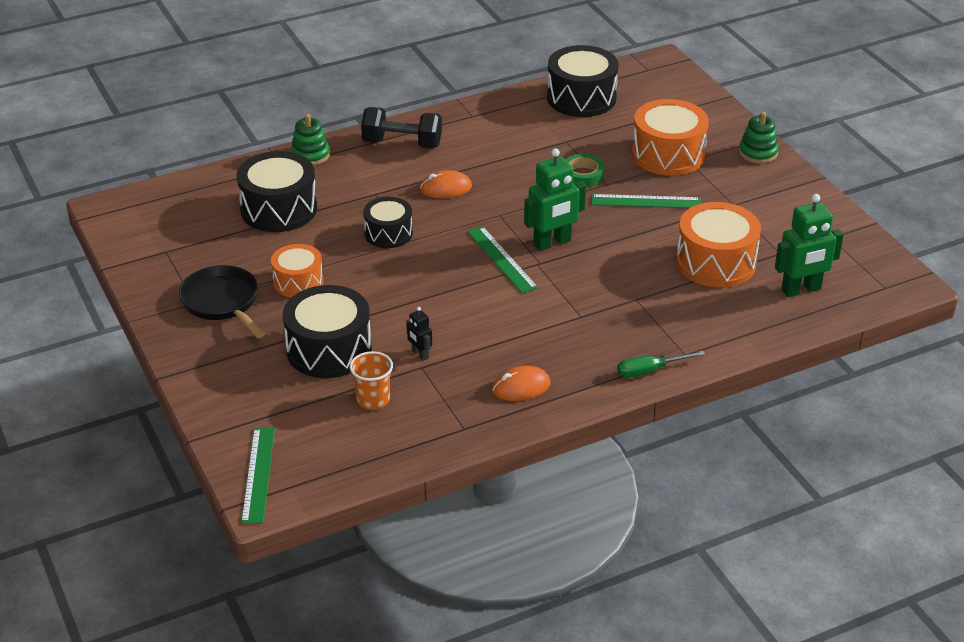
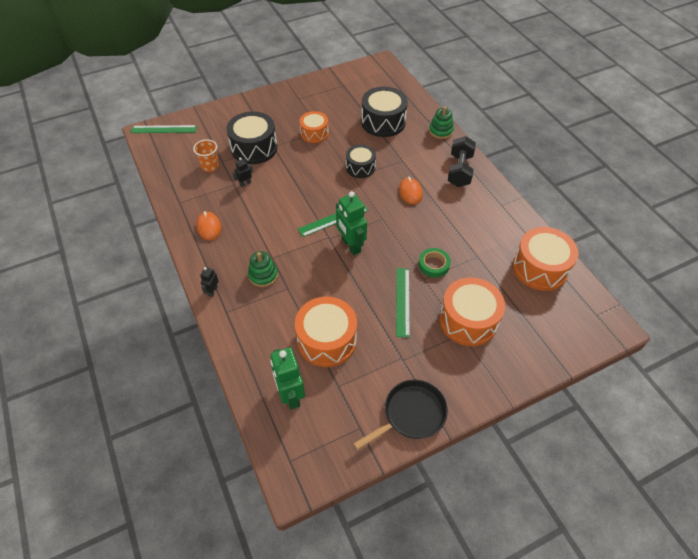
camera: 90 degrees right, 15 degrees up
(222, 302) = (298, 108): black pan -> black pan (410, 414)
(581, 98) = (540, 268): black drum -> orange drum
(649, 371) = (212, 291): green screwdriver -> black robot
(758, 153) = (480, 387): green stacking toy -> green stacking toy (263, 275)

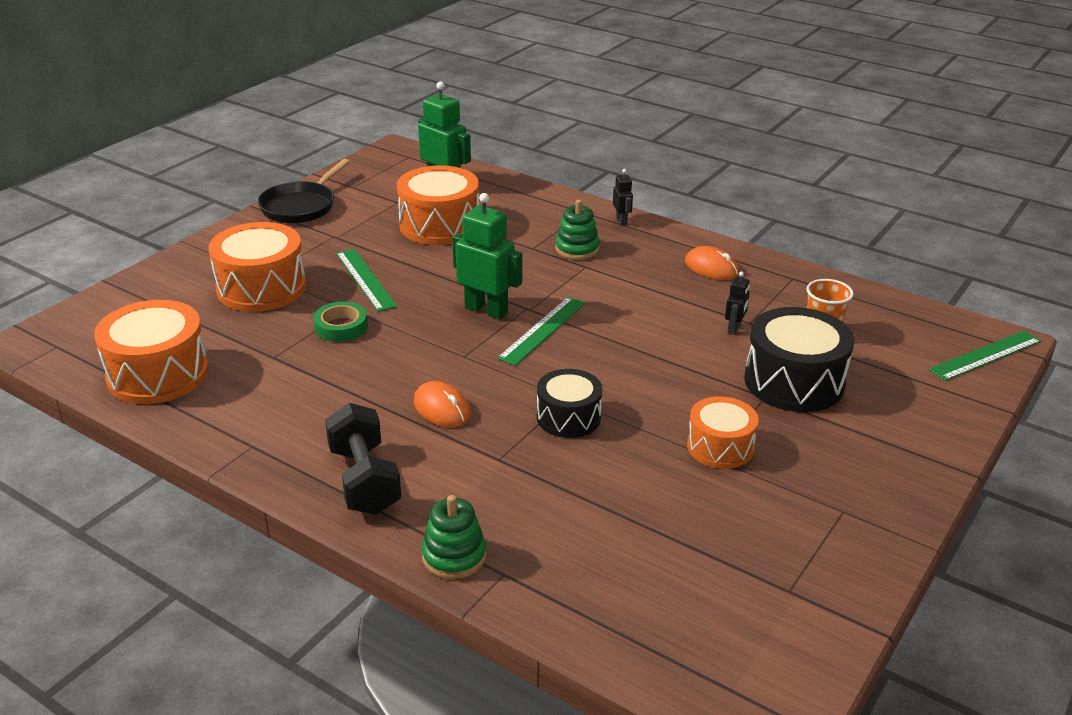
camera: 150 degrees right, 20 degrees down
(383, 122) = (603, 527): black drum -> none

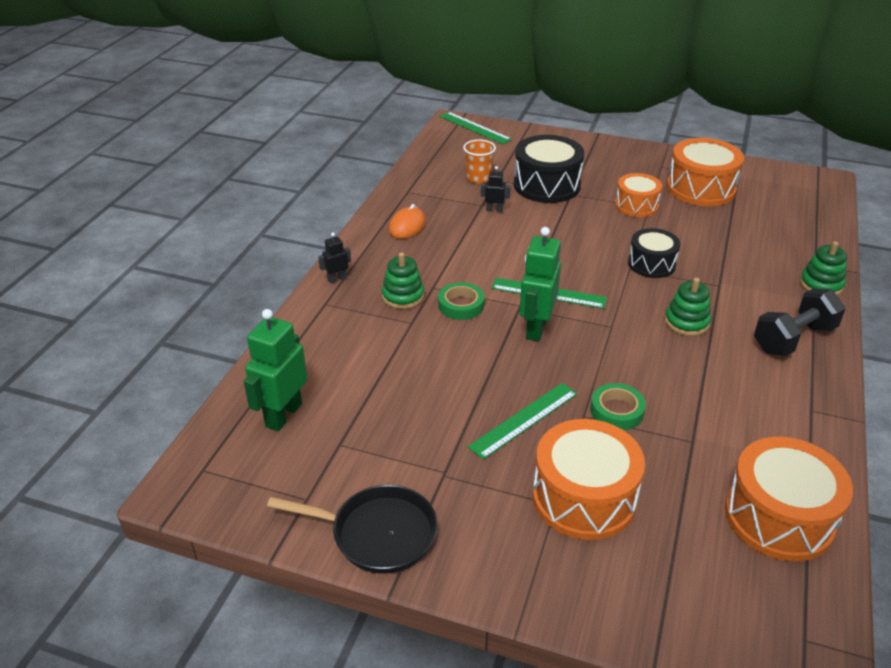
camera: 105 degrees left, 5 degrees up
(439, 225) = (387, 395): orange drum -> orange drum (701, 188)
(442, 408) = (686, 322): orange mouse -> green stacking toy
(547, 276) = (461, 305): none -> green tape

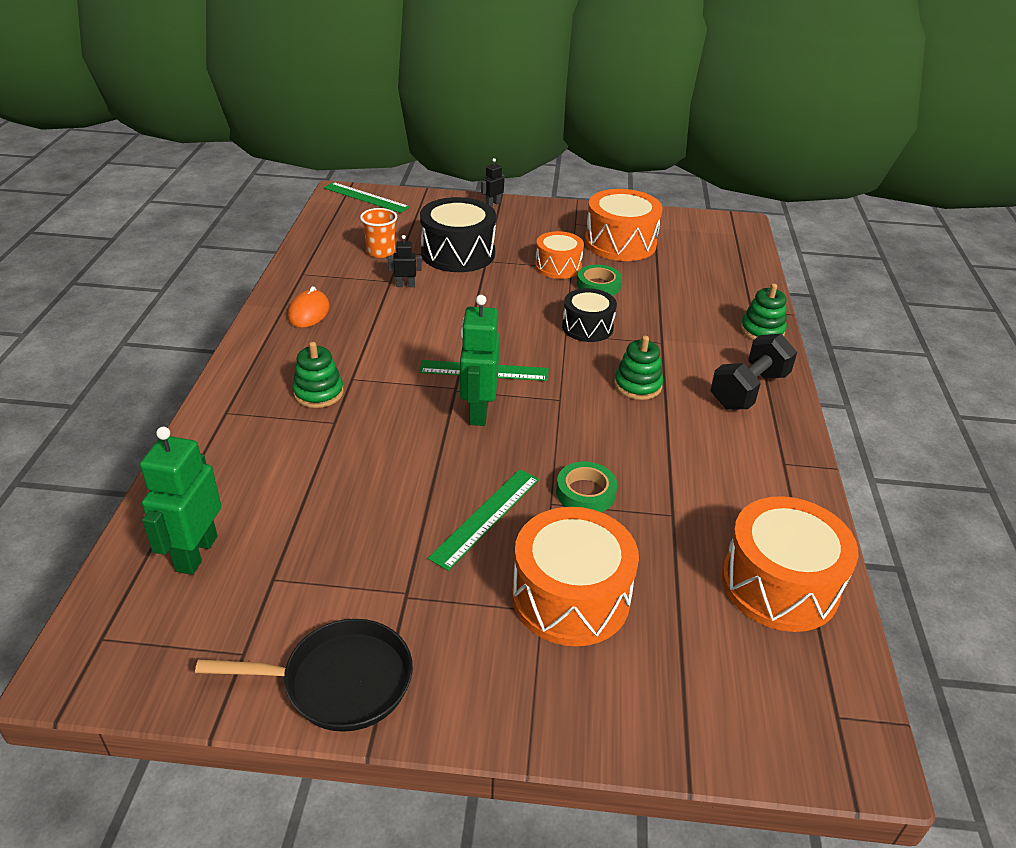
camera: 15 degrees left, 0 degrees up
(337, 279) = (235, 382): black robot -> black robot (492, 204)
(461, 305) = (388, 395): green tape -> green tape (598, 285)

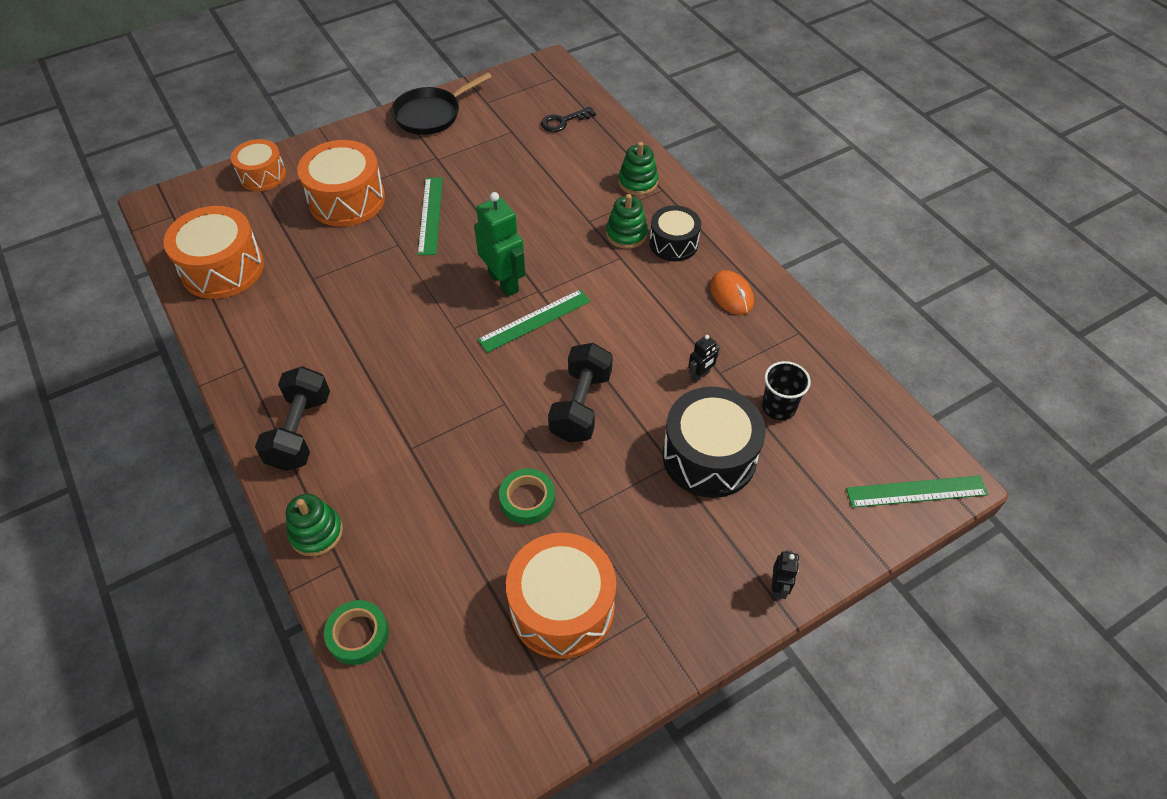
camera: 145 degrees right, 15 degrees up
(196, 553) = (563, 121): green robot -> black key
(381, 252) = (778, 407): orange cup -> black cup
(510, 308) = (581, 406): none -> black dumbbell
(558, 266) = (593, 505): orange drum -> orange drum (262, 175)
(585, 492) = (380, 263): green tape -> green tape (358, 635)
(587, 327) = (492, 425): black drum -> black drum (673, 243)
(637, 385) = (401, 379): green stacking toy -> green stacking toy (638, 182)

